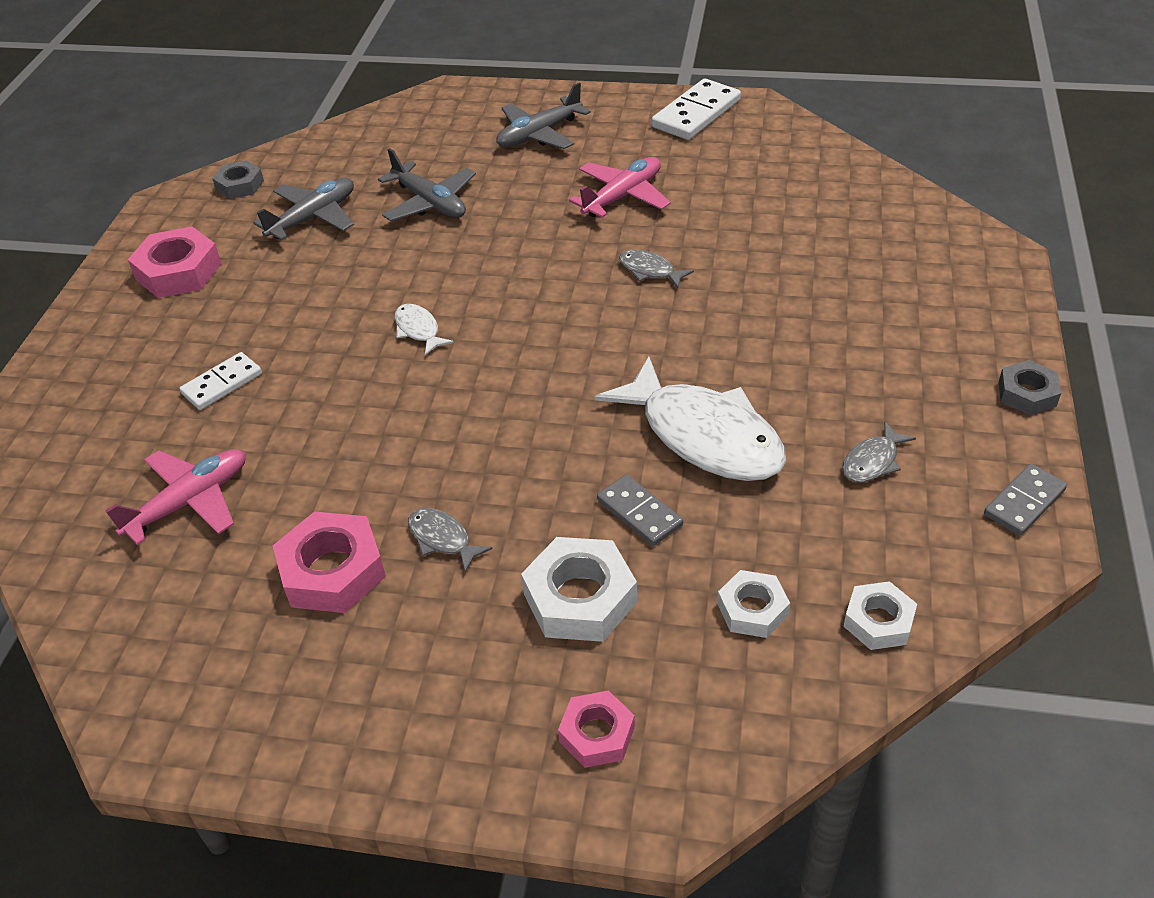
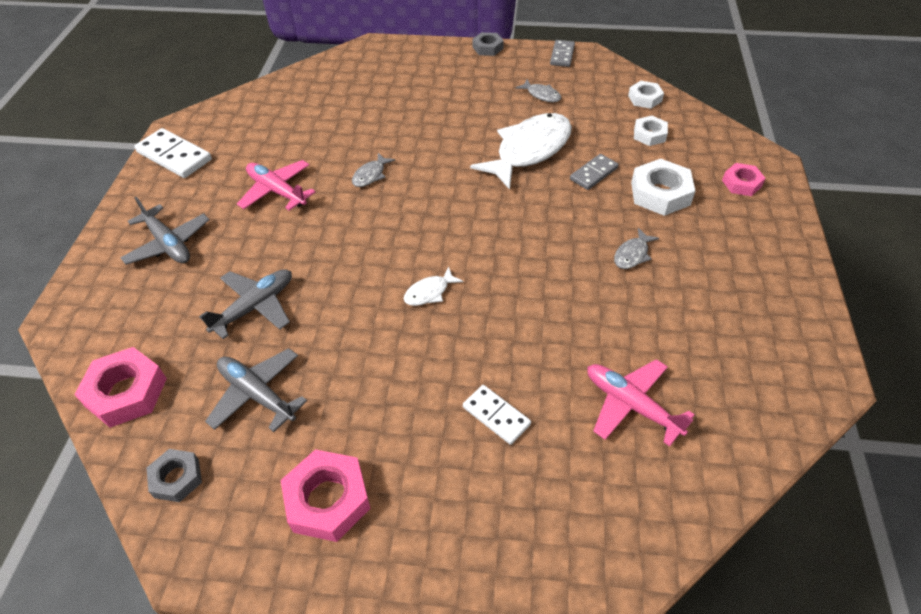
camera: 95 degrees left, 5 degrees up
(332, 571) = (672, 305): pink nut -> pink nut (126, 392)
(1024, 502) = (562, 55): grey domino -> grey domino turned 60 degrees clockwise

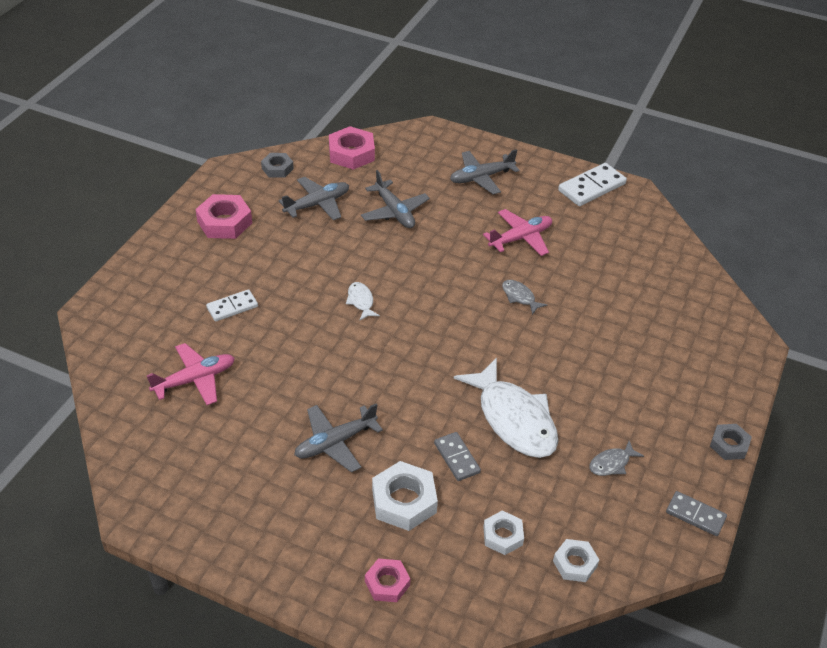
camera: 105 degrees right, 5 degrees down
(632, 254) = (335, 443): grey fish -> grey plane

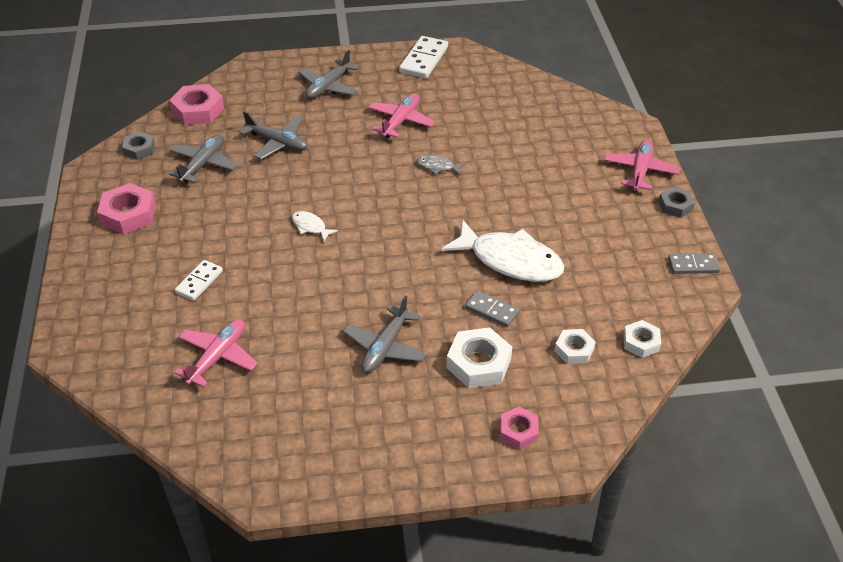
camera: 30 degrees left, 0 degrees up
(611, 463) = (607, 258): grey fish -> none
(721, 392) = (640, 171): none -> pink plane

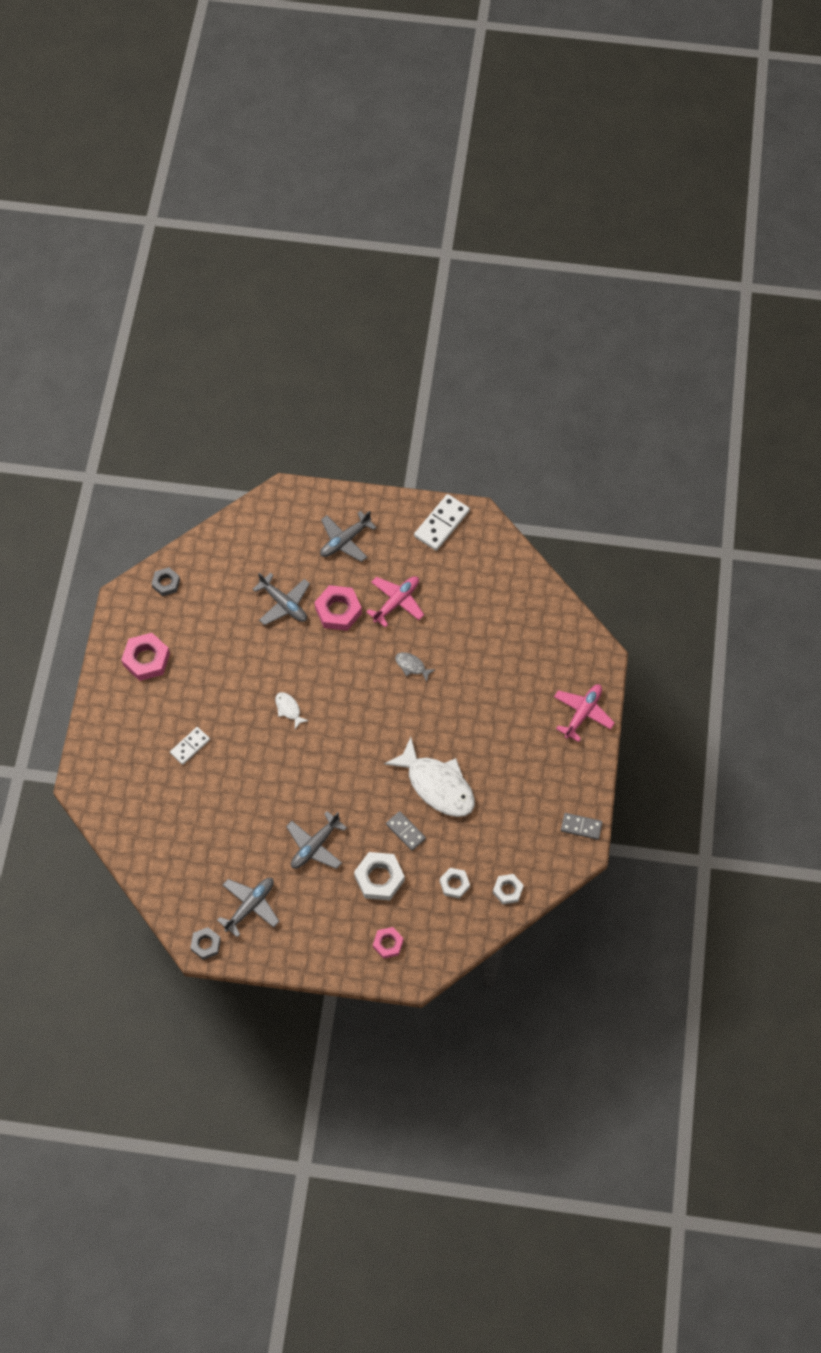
camera: 15 degrees right, 20 degrees up
(198, 110) = (224, 545): pink nut -> pink nut (338, 611)
(203, 164) = (216, 615): grey plane -> grey plane (250, 906)
(218, 357) = (190, 823): pink plane -> none
(675, 205) = (595, 760): grey nut -> grey nut (206, 944)

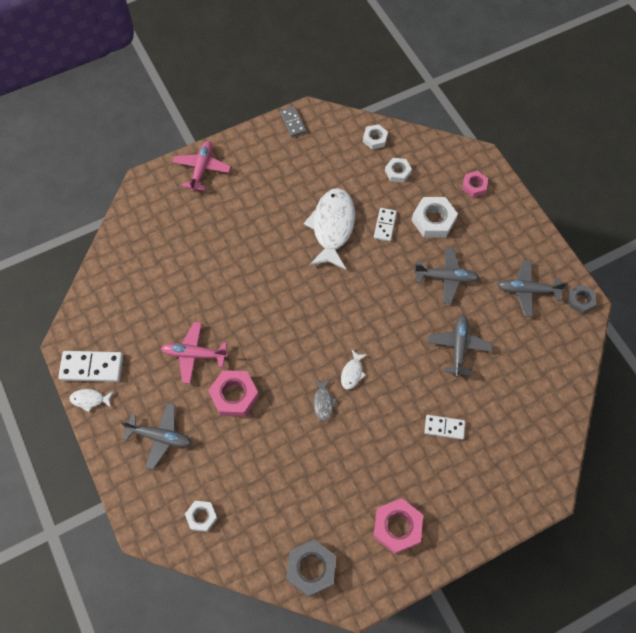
camera: 125 degrees left, 0 degrees up
(166, 583) = (311, 568): grey nut -> grey nut, size x1.63
(261, 534) = (201, 517): none -> white nut
(284, 604) = (258, 445): grey plane -> grey plane (458, 347)
(405, 831) = (385, 225): grey domino -> white domino
(412, 666) = (246, 305): grey fish -> grey fish (323, 402)
(414, 509) = (90, 400): none -> white fish
(582, 713) = (202, 169): pink plane -> pink plane turned 105 degrees clockwise

